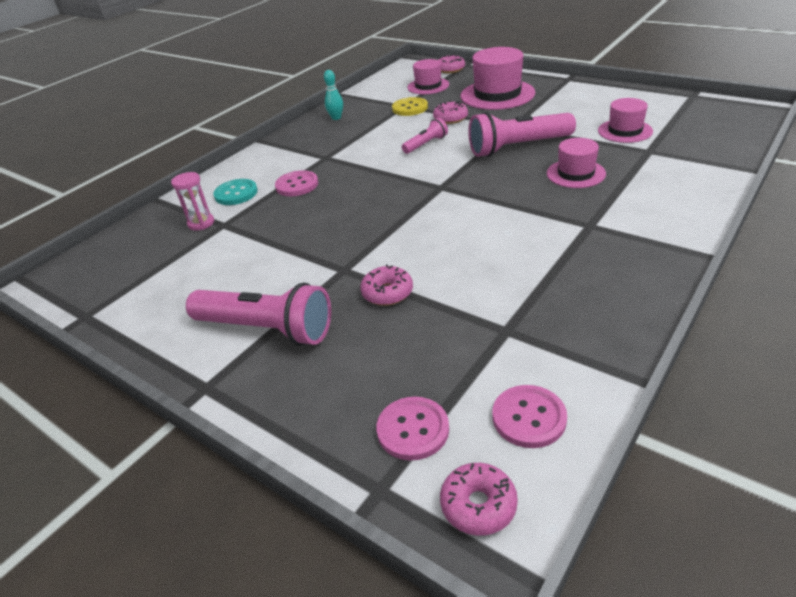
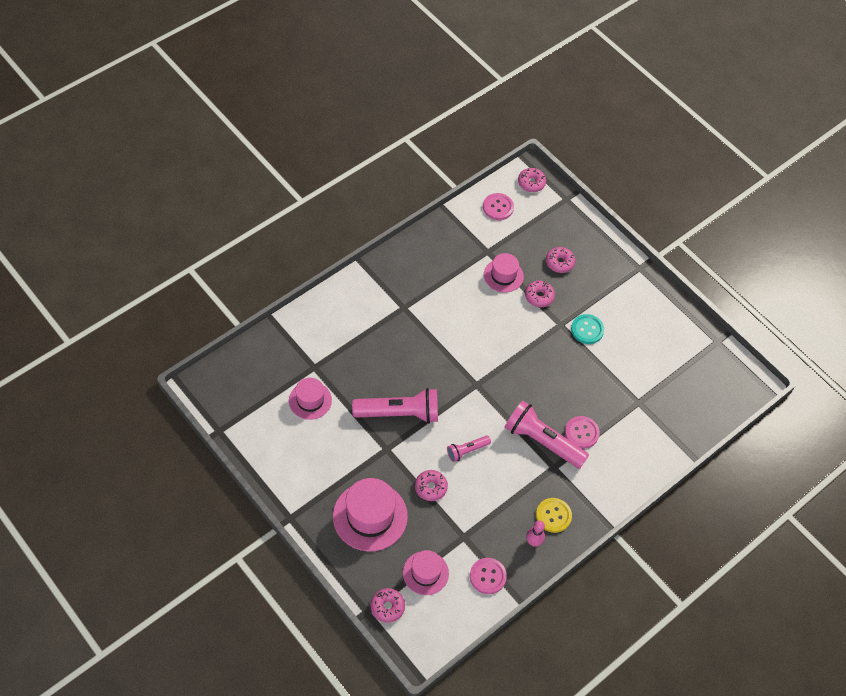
camera: 175 degrees left, 20 degrees up
(201, 223) = (655, 411): pink hourglass -> none
(236, 193) = (630, 441): turquoise button -> turquoise button (587, 330)
(266, 329) = (608, 294): pink flashlight -> pink flashlight (542, 441)
(336, 118) = (533, 542): turquoise bowling pin -> pink bowling pin
(364, 351) = (559, 263): none -> pink donut
(410, 108) = (459, 528): yellow button -> yellow button (553, 515)
(413, 429) = (547, 217): pink button -> pink button (488, 576)
(575, 174) = (379, 361): pink hat -> pink hat (503, 275)

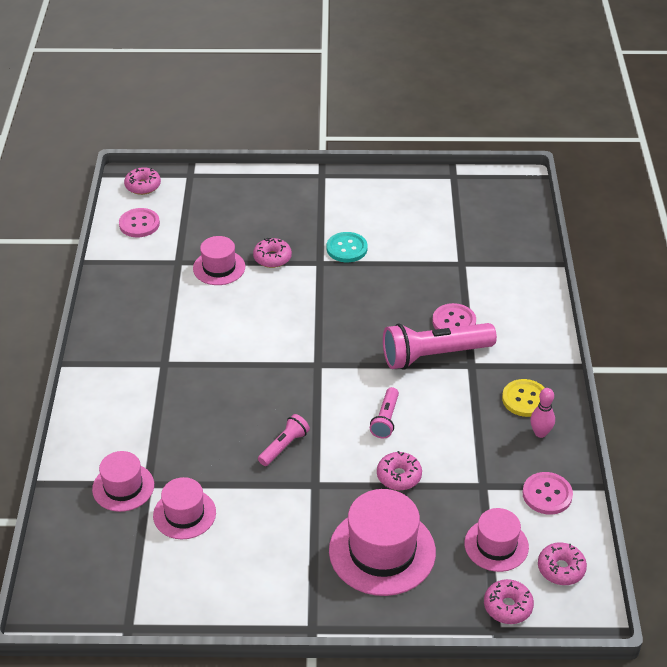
camera: 45 degrees left, 15 degrees down
(302, 357) = (123, 487): none -> pink hat
(399, 413) = (284, 446): pink flashlight -> pink flashlight, size x0.51
(559, 263) = (253, 221): pink donut -> pink donut (561, 569)

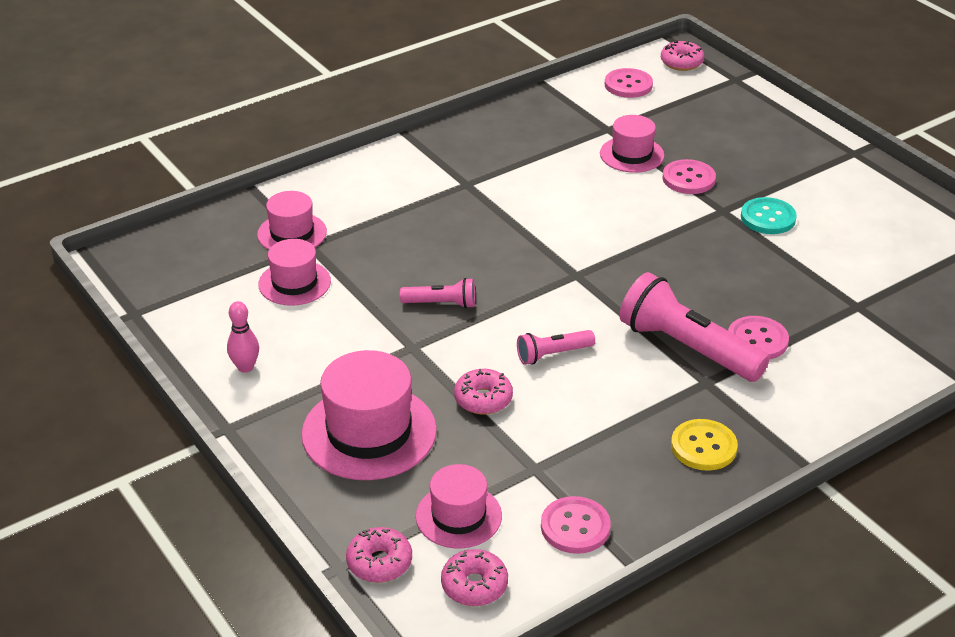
camera: 55 degrees right, 5 degrees down
(272, 258) = (688, 179): pink donut -> pink button
(540, 433) = (665, 482): pink bowling pin -> pink bowling pin (245, 367)

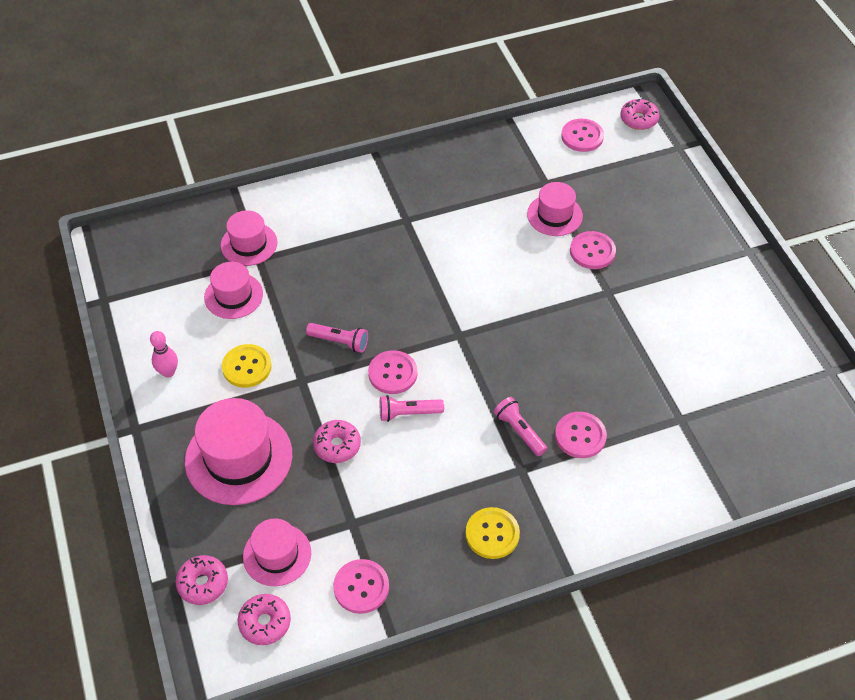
camera: 15 degrees right, 15 degrees up
(340, 346) = (247, 367): none -> yellow button
(517, 321) = (393, 373): none -> pink button
(687, 348) = (519, 431): pink flashlight -> pink flashlight, size x0.51
(768, 218) = (643, 308): turquoise button -> none

